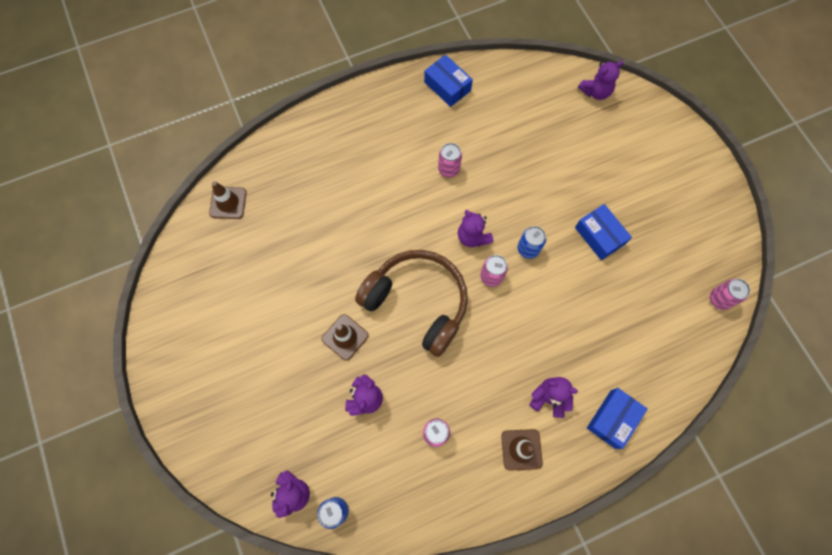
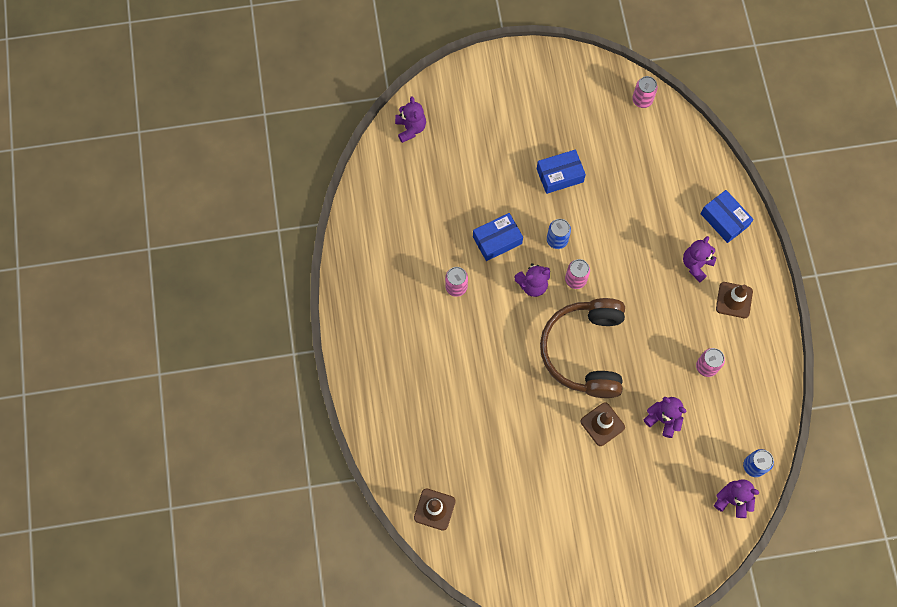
camera: 75 degrees left, 0 degrees up
(417, 303) = (585, 351): brown headphones -> brown headphones turned 45 degrees counterclockwise
(447, 86) = (362, 263): blue box -> blue box (497, 240)

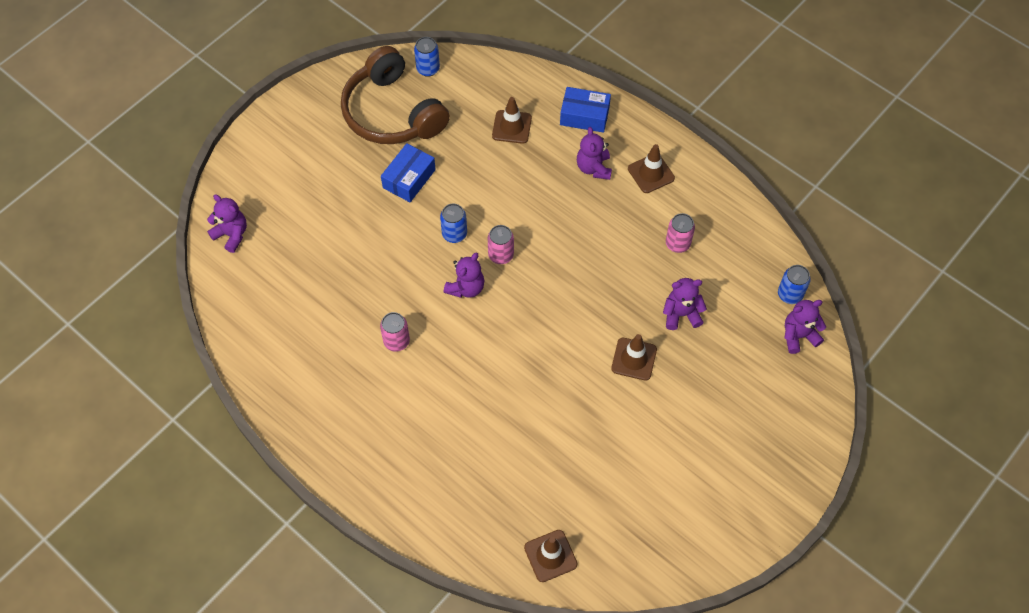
camera: 40 degrees left, 10 degrees down
(497, 240) = (399, 273): blue box -> none
(585, 351) = (563, 309): brown headphones -> brown headphones (392, 112)
(642, 100) = (428, 69): pink can -> blue can
(664, 189) = (511, 127): none -> brown traffic cone

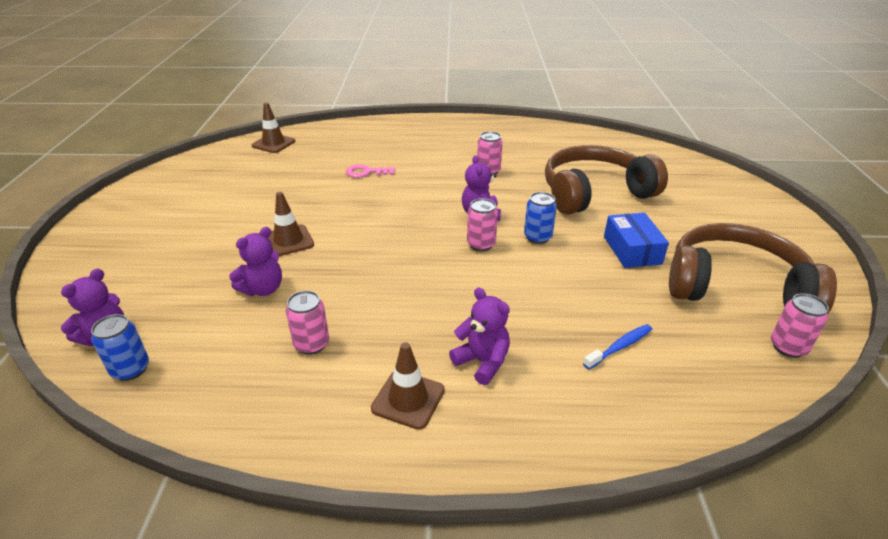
camera: 140 degrees right, 25 degrees down
(231, 235) = (676, 163): purple teddy bear -> none
(351, 249) = (594, 193): none -> brown headphones
(428, 69) = (788, 347): blue can -> pink can
(502, 420) = (366, 172): none -> pink key
(511, 127) = (620, 347): brown traffic cone -> blue toothbrush
(584, 116) = (563, 416): blue box -> none

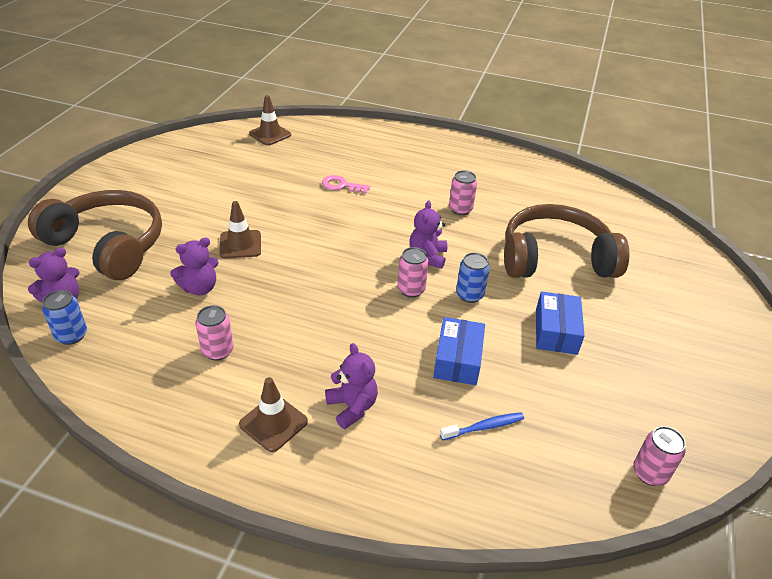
camera: 15 degrees right, 5 degrees up
(559, 294) = (458, 359): none -> blue box
(735, 287) = (638, 397): brown headphones -> brown headphones (108, 245)

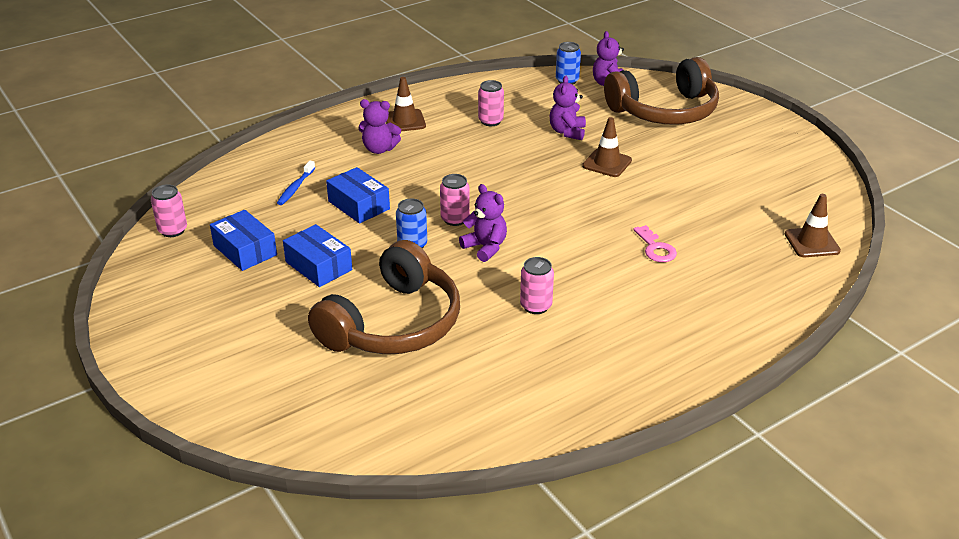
camera: 130 degrees right, 5 degrees down
(341, 185) = (655, 248): pink key -> pink key turned 105 degrees clockwise
(600, 392) = (245, 250): none -> blue box

